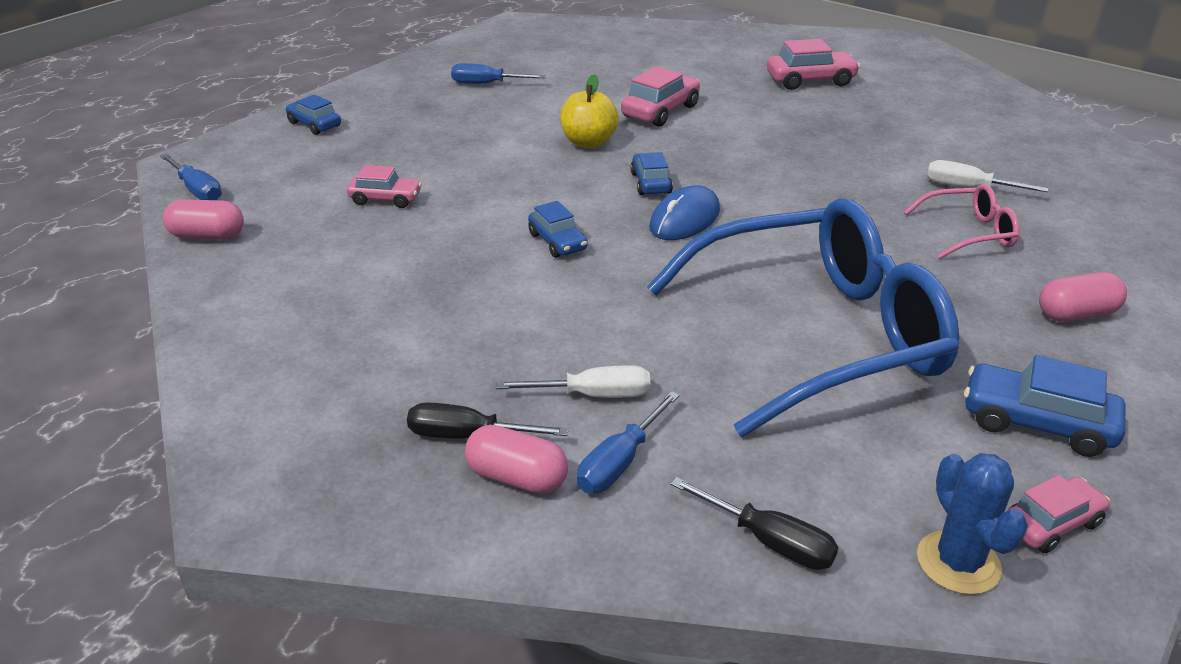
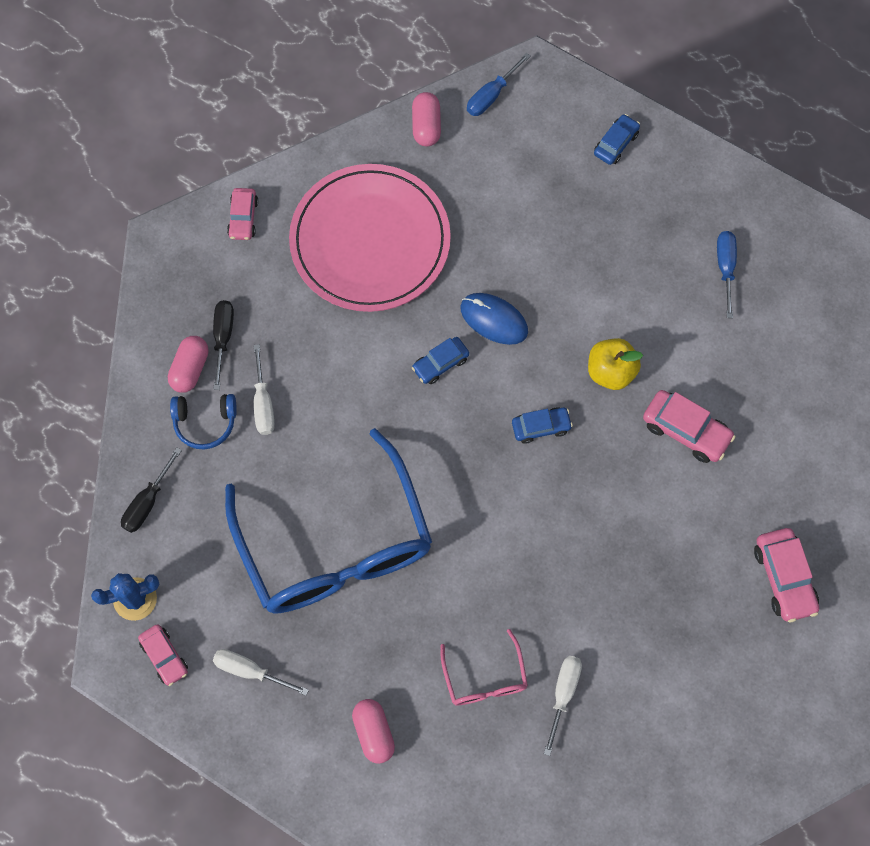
camera: 85 degrees right, 35 degrees up
(357, 287) = (370, 241): none -> pink plate
(385, 199) = (492, 230): pink car -> pink car (243, 218)
(620, 462) = (205, 423): blue screwdriver -> blue headphones
(685, 219) = (484, 455): blue mouse -> blue mouse (494, 320)
(1036, 423) = (250, 671): blue car -> white screwdriver

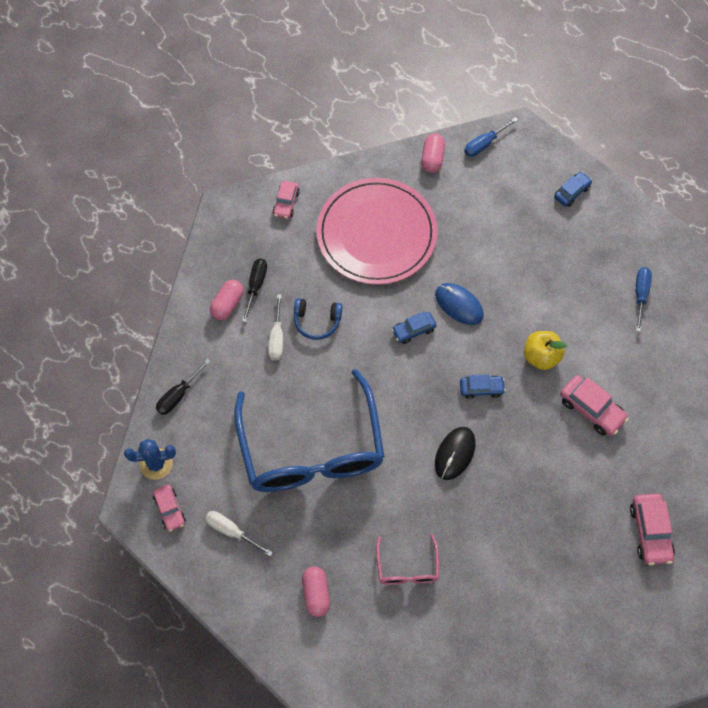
camera: 10 degrees right, 5 degrees down
(205, 423) = (231, 345): blue headphones -> blue headphones (317, 321)
(521, 519) = (455, 454): none -> black mouse
(563, 694) = (465, 590): white screwdriver -> none

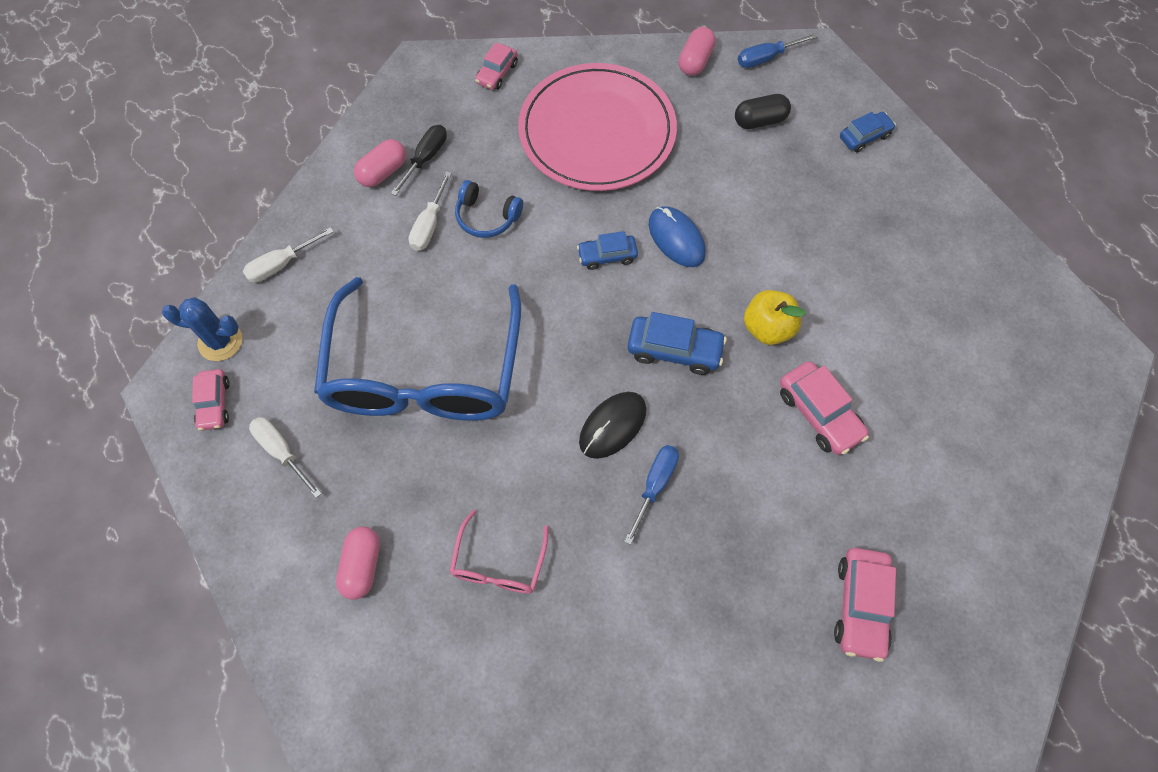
camera: 15 degrees right, 0 degrees up
(178, 395) = (282, 264): black screwdriver -> white screwdriver
(481, 388) = (674, 350): blue car -> blue car, size x1.53
(493, 197) = (760, 121): none -> black capsule
(640, 295) = (925, 281): blue screwdriver -> blue screwdriver (655, 486)

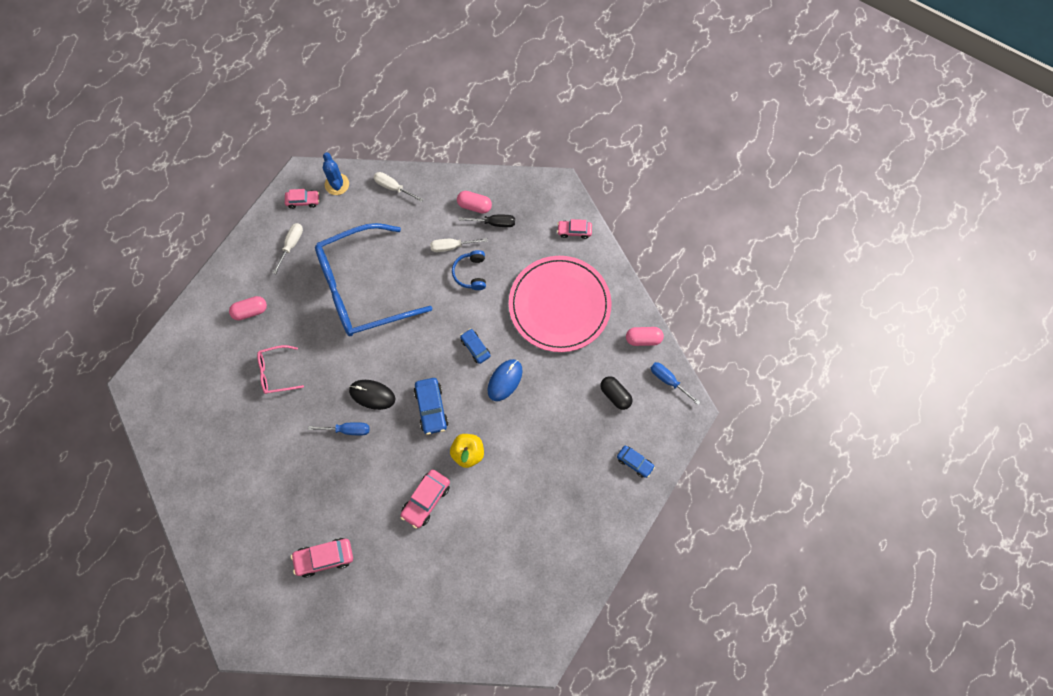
camera: 65 degrees right, 5 degrees up
(214, 403) = (303, 201): pink car -> pink car turned 150 degrees counterclockwise

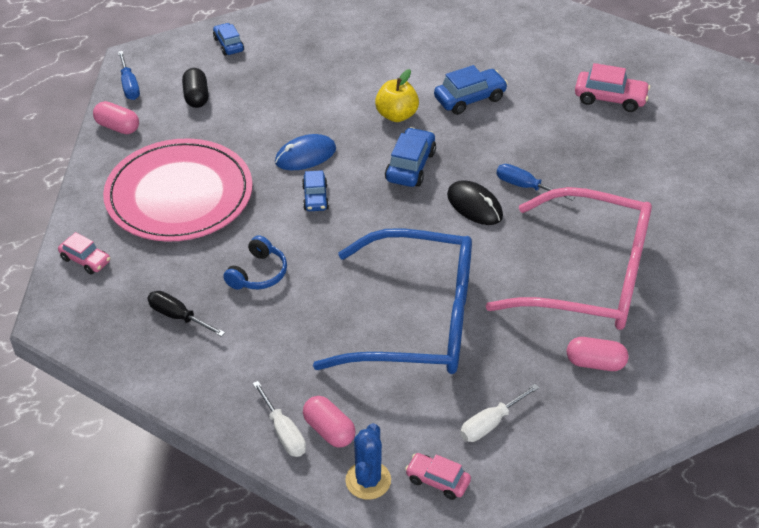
camera: 150 degrees left, 25 degrees down
(276, 372) = (589, 277): pink glasses -> pink glasses, size x2.35
(426, 500) = (470, 99): pink car -> blue car
(452, 246) = (258, 315): white screwdriver -> none
(474, 206) = (186, 350): pink capsule -> pink capsule (329, 430)

